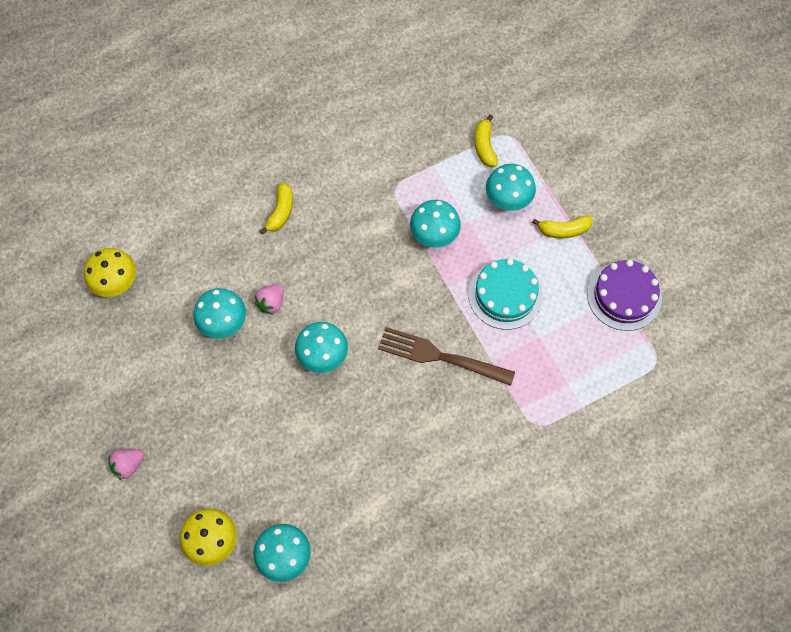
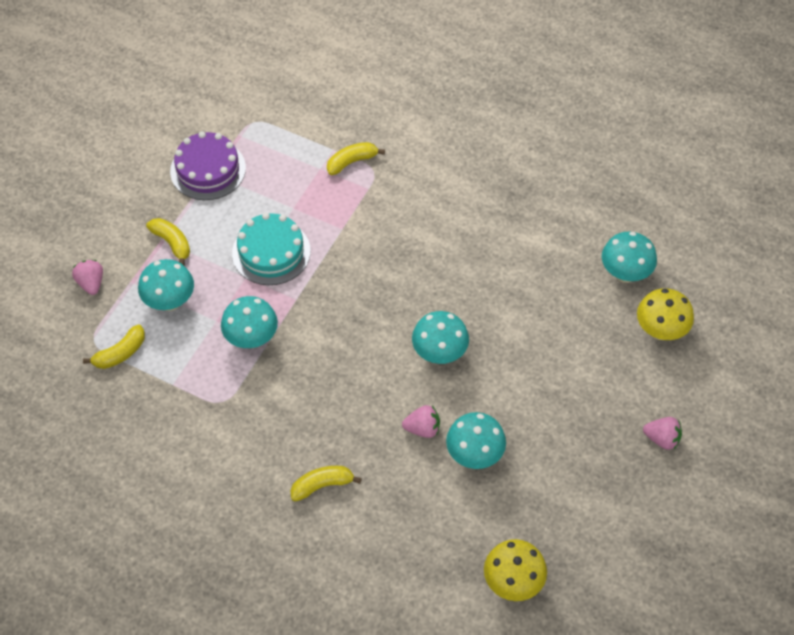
camera: 125 degrees left, 10 degrees down
(441, 357) = (367, 266): brown fork -> none
(557, 413) = (351, 162): none -> yellow banana
(562, 158) = (91, 283): none -> pink strawberry

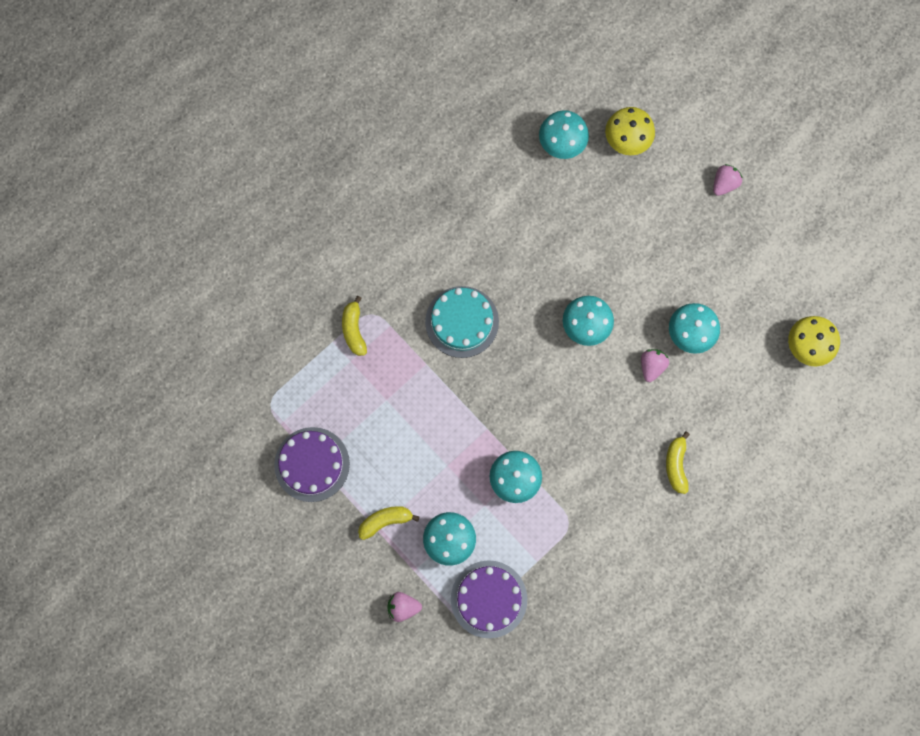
camera: 70 degrees left, 20 degrees up
(120, 353) = (489, 599): yellow banana -> purple cake
(271, 252) = (428, 434): turquoise cake -> turquoise cake (462, 321)

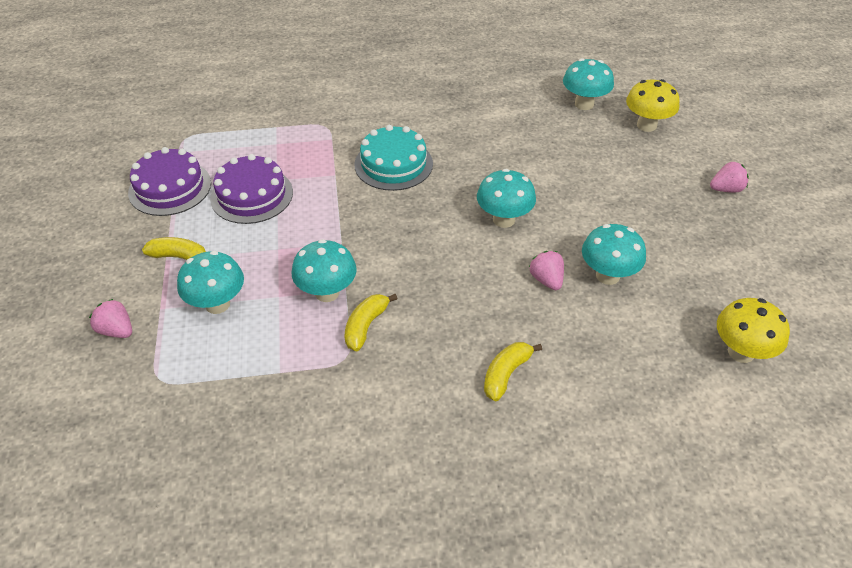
camera: 35 degrees right, 30 degrees down
(354, 330) = (300, 128): yellow banana -> yellow banana (366, 326)
(489, 599) = (199, 374): purple cake -> purple cake (252, 195)
(652, 366) = (546, 280): pink strawberry -> pink strawberry turned 75 degrees counterclockwise

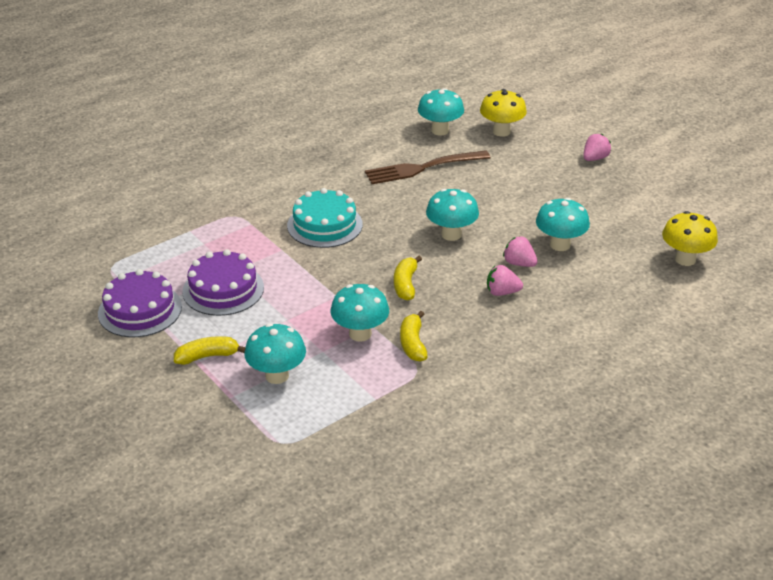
camera: 30 degrees left, 10 degrees down
(117, 330) = (208, 426): pink strawberry -> pink strawberry (502, 292)
(506, 374) = (543, 333): yellow banana -> yellow banana (405, 284)
(535, 138) = (423, 168): none -> brown fork

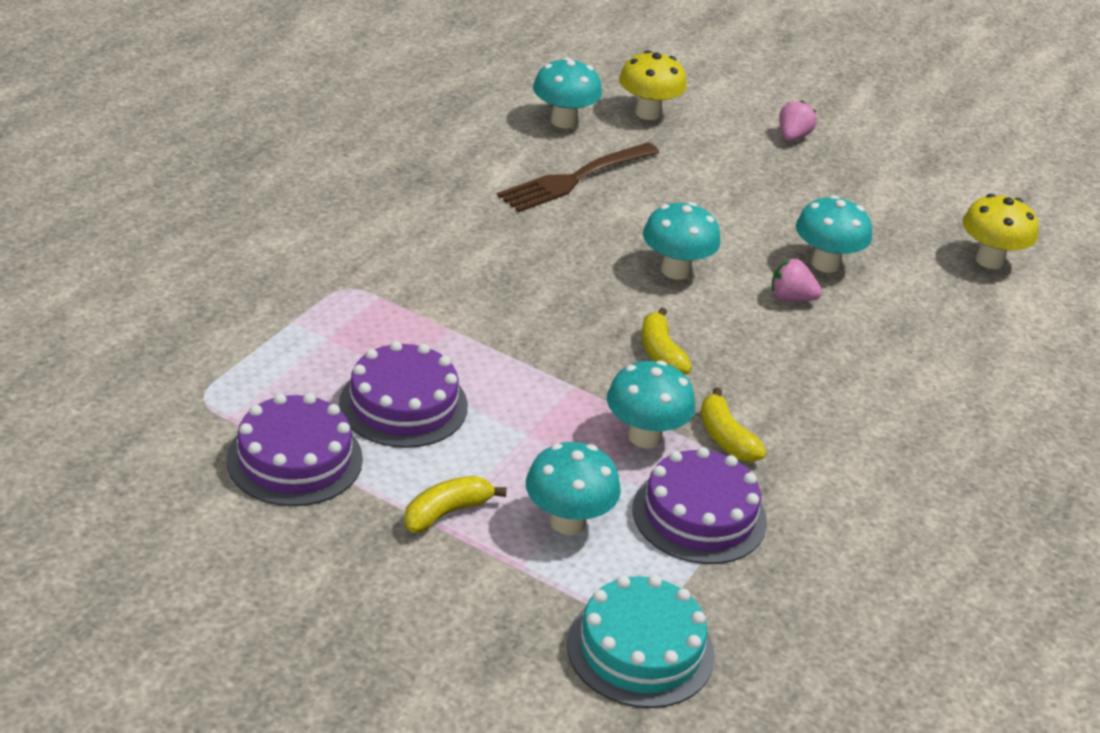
camera: 25 degrees left, 0 degrees up
(324, 225) = (490, 282): turquoise cake -> turquoise cake (640, 649)
(362, 387) = (699, 515): none -> purple cake
(502, 292) = (795, 343): pink strawberry -> none

